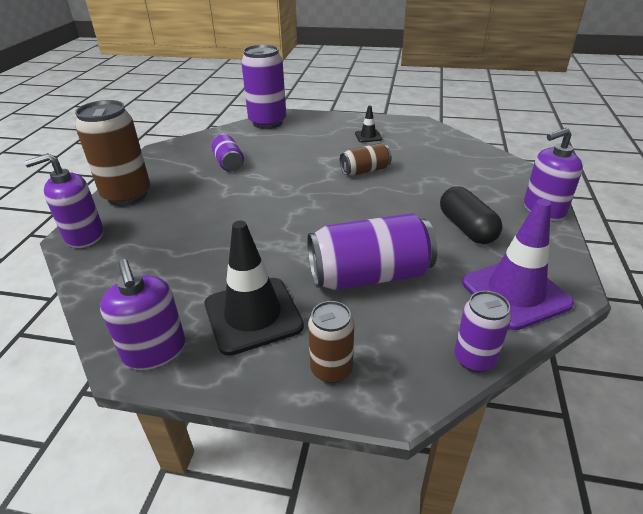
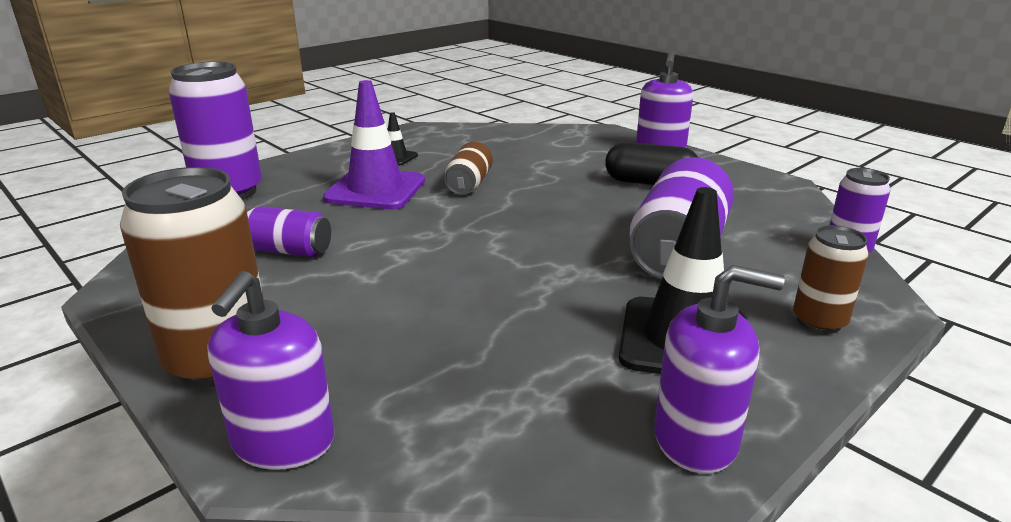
camera: 55 degrees left, 10 degrees down
(515, 293) = (770, 202): purple traffic cone -> purple traffic cone (375, 190)

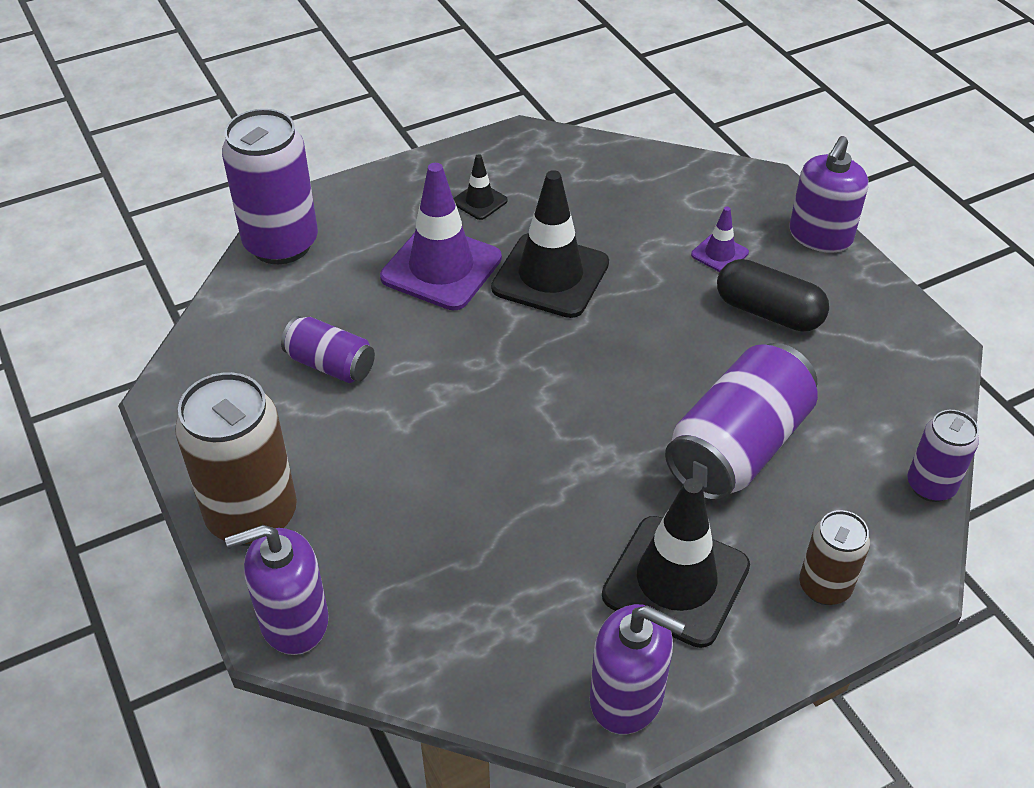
camera: 15 degrees right, 20 degrees up
(283, 442) = (293, 620): purple soap dispenser -> purple soap dispenser turned 45 degrees clockwise
(469, 184) = (550, 276): brown can -> black traffic cone
(594, 162) = (719, 254): none -> purple traffic cone

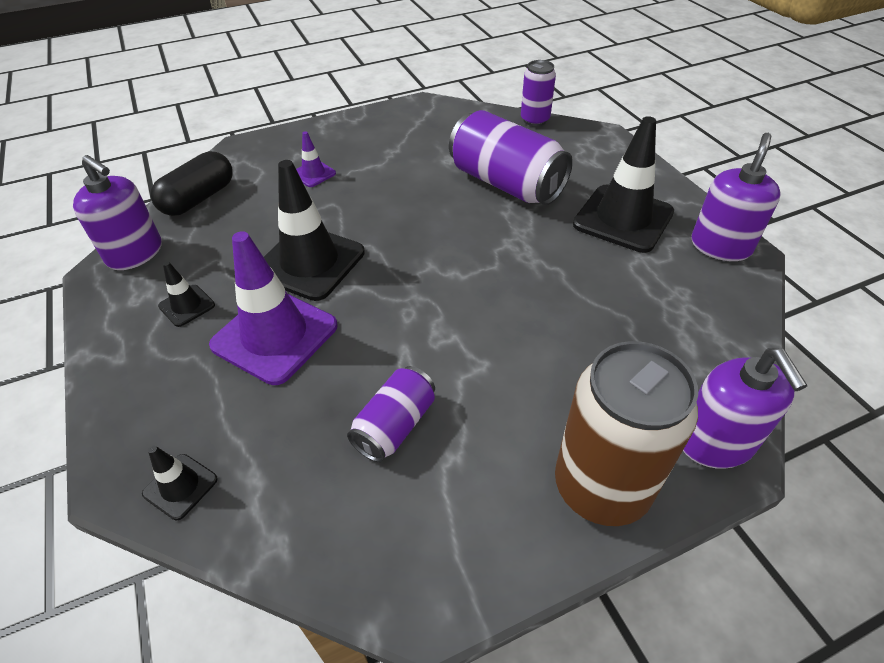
camera: 85 degrees left, 0 degrees up
(281, 244) = (180, 486): purple can -> black traffic cone
(768, 312) = (380, 159): black capsule -> black capsule (199, 198)
(820, 236) = (310, 131): purple soap dispenser -> purple soap dispenser (135, 253)
(824, 587) = (615, 163): brown can -> none

